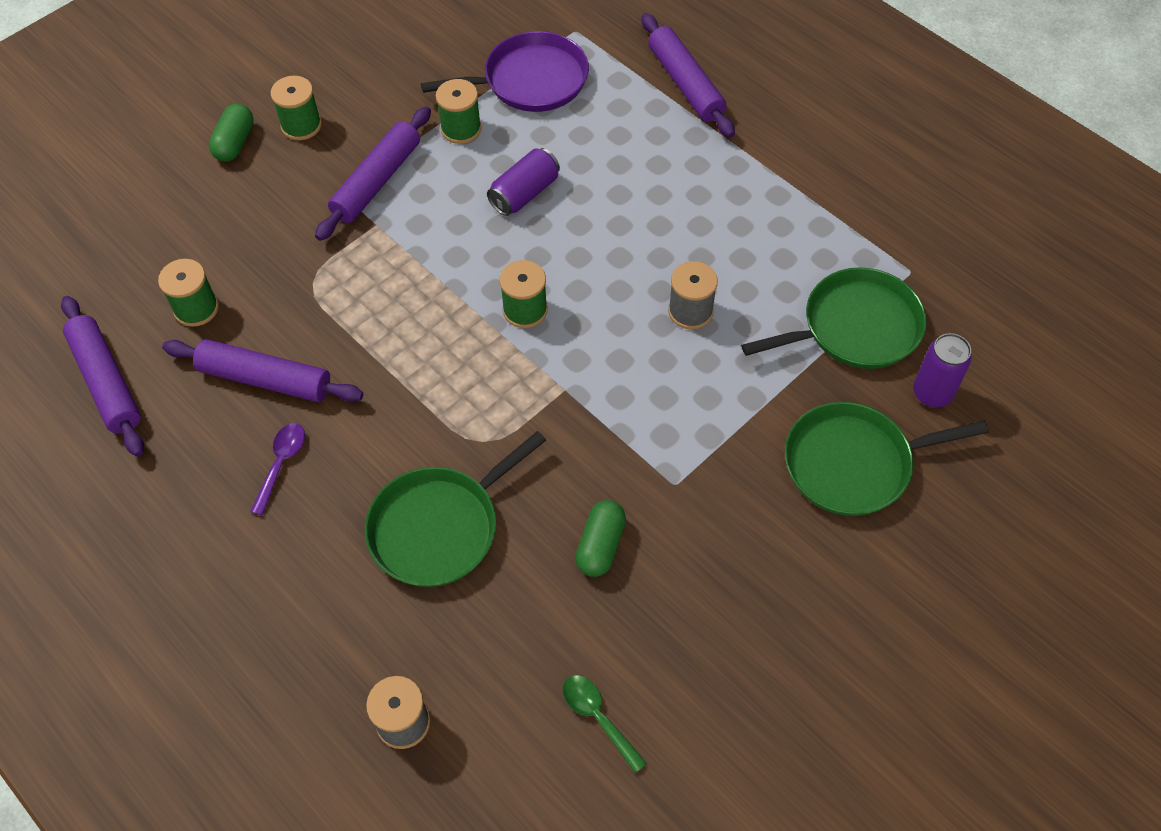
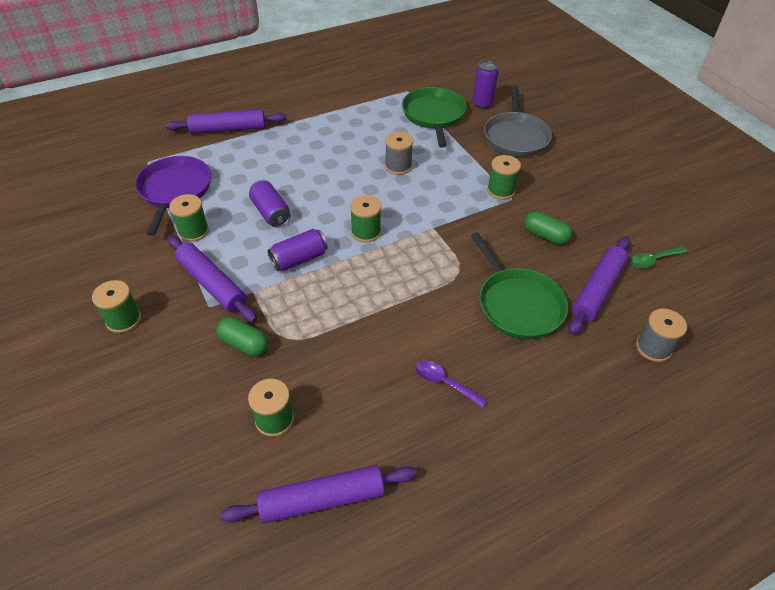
camera: 75 degrees left, 10 degrees down
(235, 143) = (110, 367): green capsule -> green capsule (244, 344)
(265, 379) = (365, 381): purple rolling pin -> purple rolling pin (597, 290)
(447, 252) = (299, 259): none -> purple can
(689, 465) = (501, 190): none -> green spool
(854, 463) = (515, 136): green pan -> grey pan

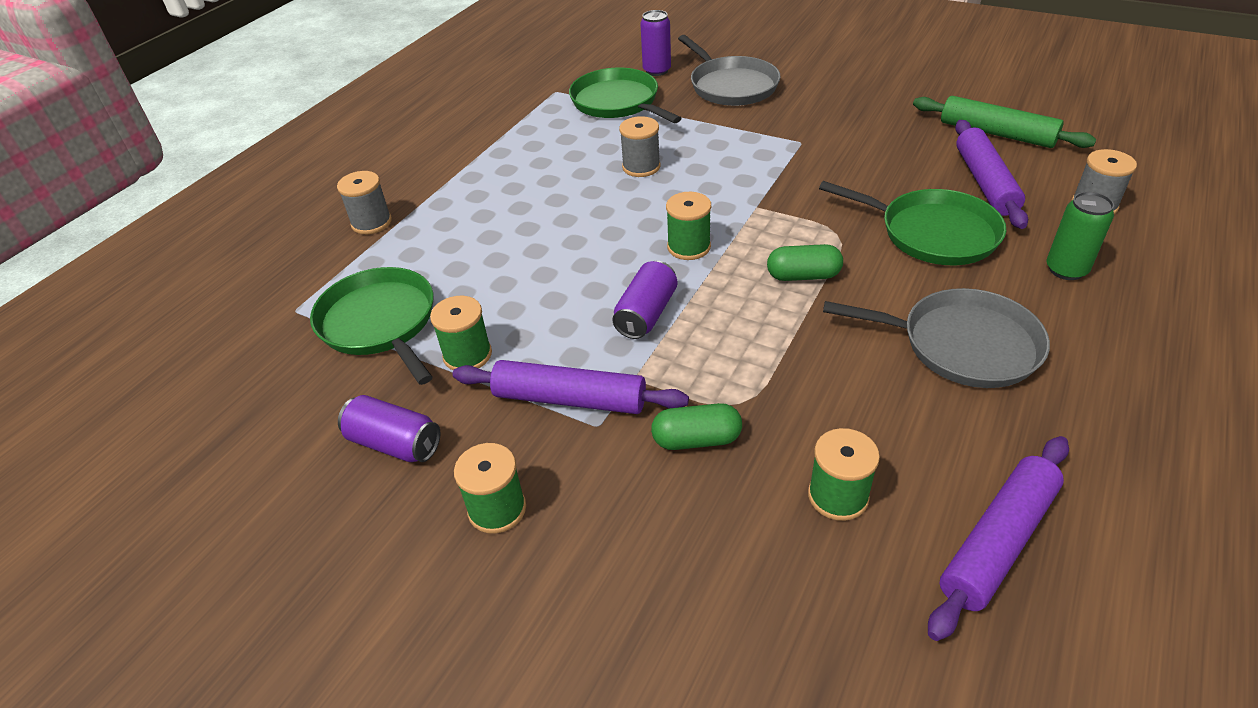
camera: 30 degrees left, 5 degrees down
(174, 190) = (380, 323): purple pan -> green pan
(228, 129) = (371, 223): purple rolling pin -> grey spool
(271, 213) = (547, 284): purple can -> purple can (394, 443)
(444, 383) = (962, 345): purple spoon -> grey pan
(501, 190) = (780, 140): green spool -> none
(545, 236) = (876, 159): green capsule -> green capsule (803, 276)
(572, 378) = (1066, 270): none -> green can
(653, 260) = (996, 133): green spoon -> green rolling pin

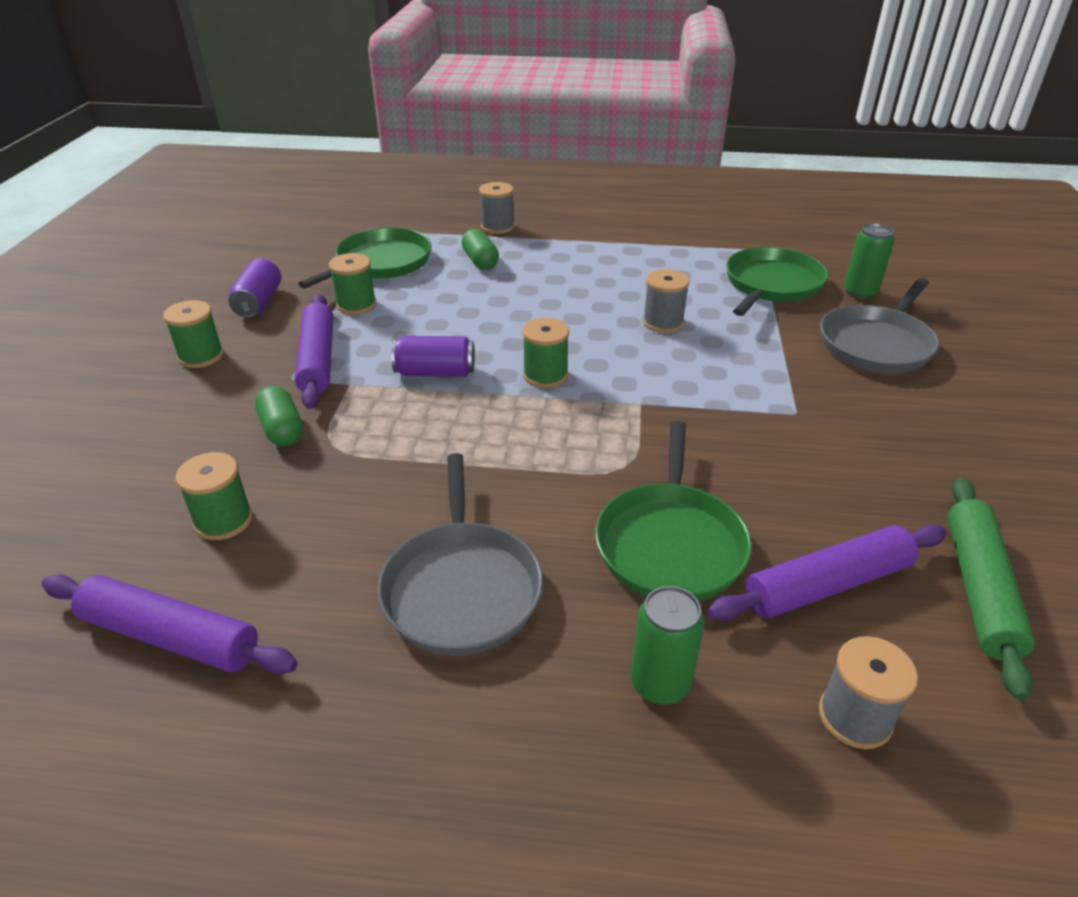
camera: 65 degrees right, 5 degrees down
(657, 71) = (860, 292): purple can -> green can
(803, 276) = (534, 453): green capsule -> green capsule (480, 261)

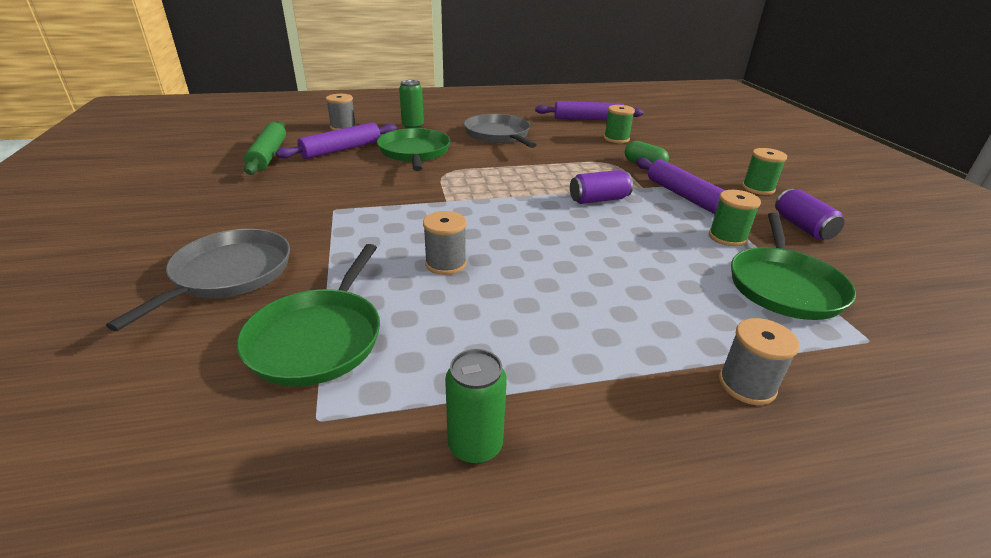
camera: 160 degrees right, 5 degrees down
(480, 261) = (689, 310): green capsule -> none
(545, 375) = (522, 208): green spool -> none
(860, 292) = (198, 347): green can -> green can (475, 445)

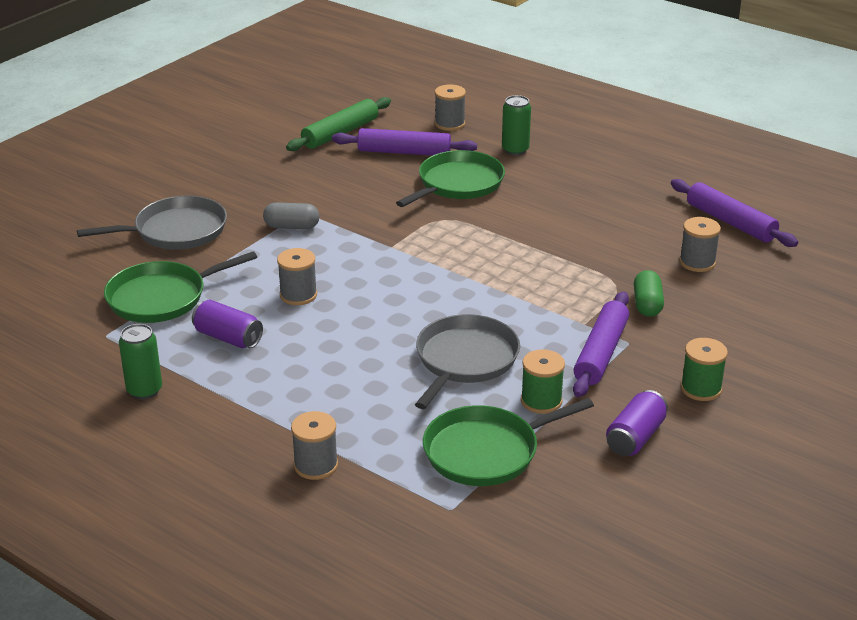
camera: 50 degrees right, 0 degrees up
(342, 222) = (292, 226): none -> grey capsule
(498, 135) = (578, 199): grey pan -> grey pan (465, 360)
(598, 199) = (513, 312): purple can -> purple can (228, 338)
(616, 139) = (697, 262): green spool -> grey spool

